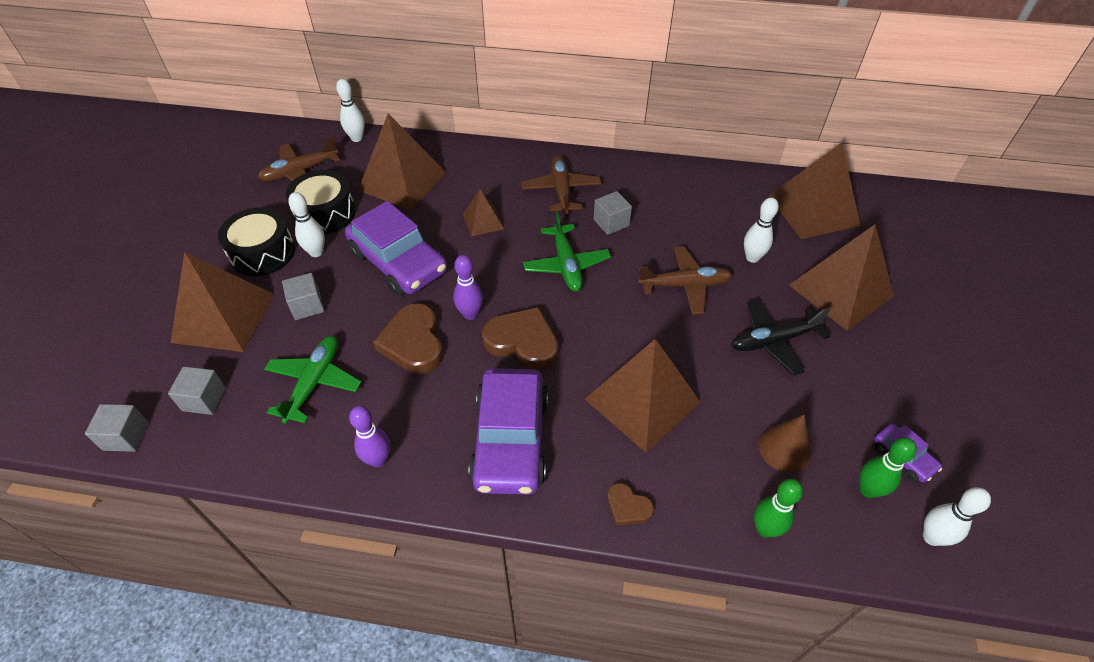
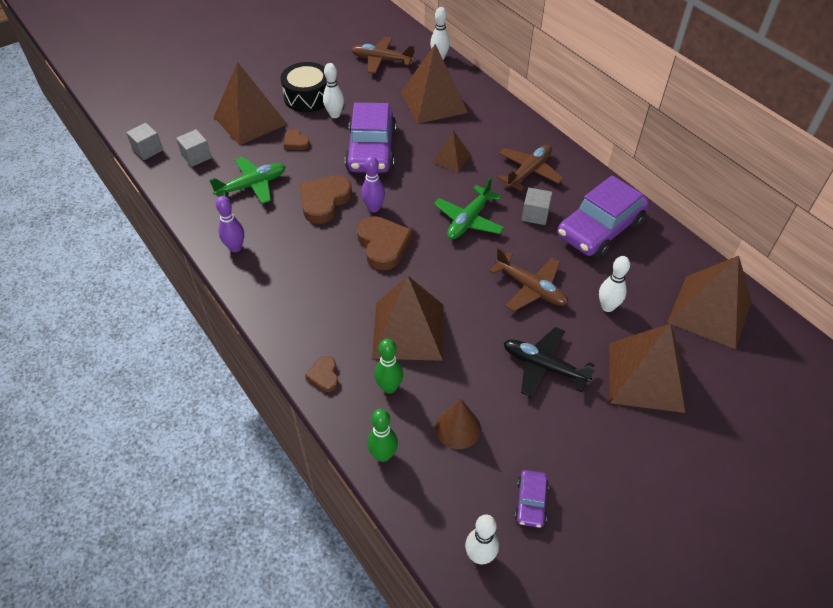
camera: 45 degrees right, 0 degrees up
(307, 306) = (296, 142): grey cube -> brown heart
(325, 213) = (366, 95): black drum -> none
(510, 440) = (309, 291): purple car -> purple car (600, 229)
(868, 490) = (477, 496): green bowling pin -> green bowling pin (389, 387)

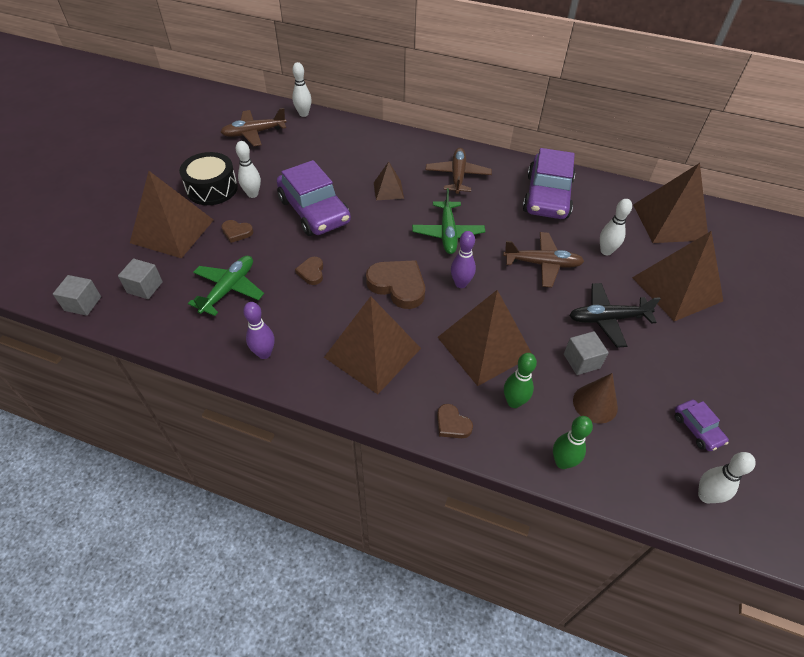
camera: 35 degrees left, 0 degrees up
(324, 201) = (311, 272): brown heart -> brown heart, size x0.53
(374, 208) = (361, 258): purple bowling pin -> purple bowling pin (461, 283)
(433, 102) = (331, 151): brown pyramid -> brown pyramid (372, 352)
(535, 215) = (493, 206): grey cube -> grey cube (581, 361)

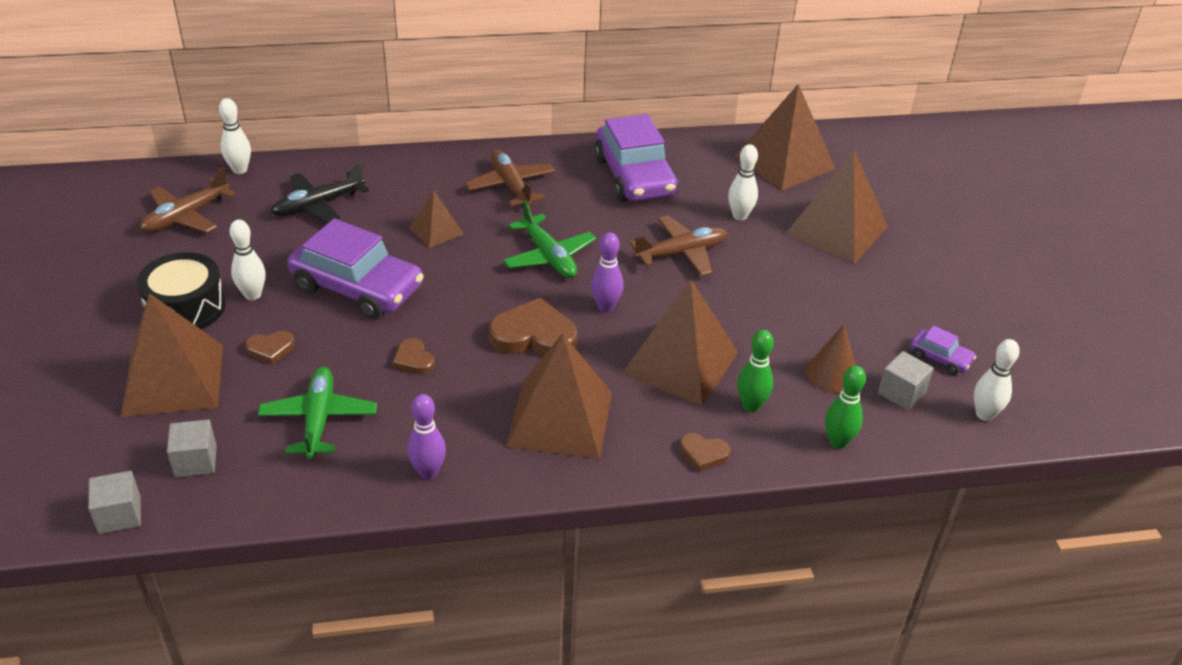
camera: 30 degrees left, 10 degrees down
(581, 361) = (791, 338): grey cube -> grey cube (901, 393)
(607, 319) = (788, 286): black plane -> black plane (318, 205)

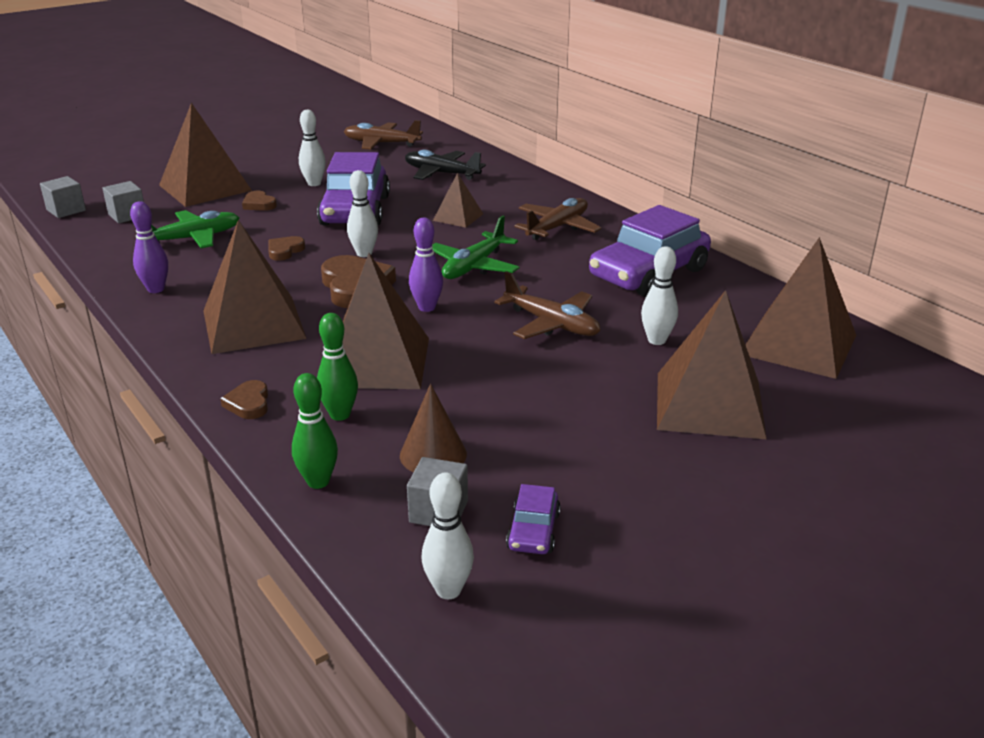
camera: 65 degrees right, 10 degrees down
(185, 307) = (283, 170): black drum -> none
(240, 170) = (454, 142): white bowling pin -> white bowling pin (364, 253)

